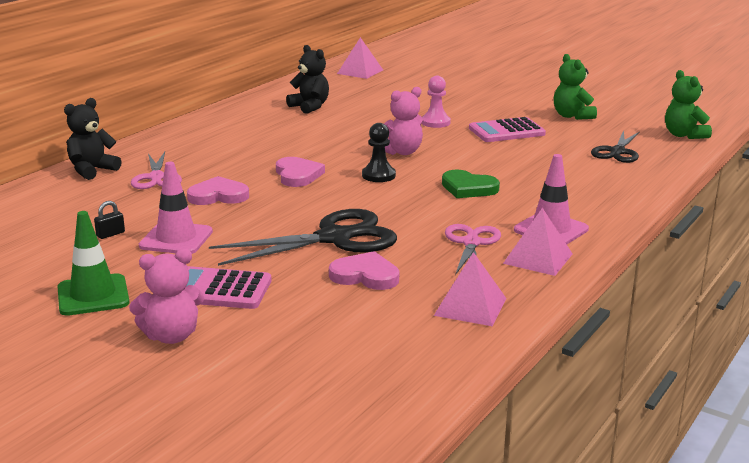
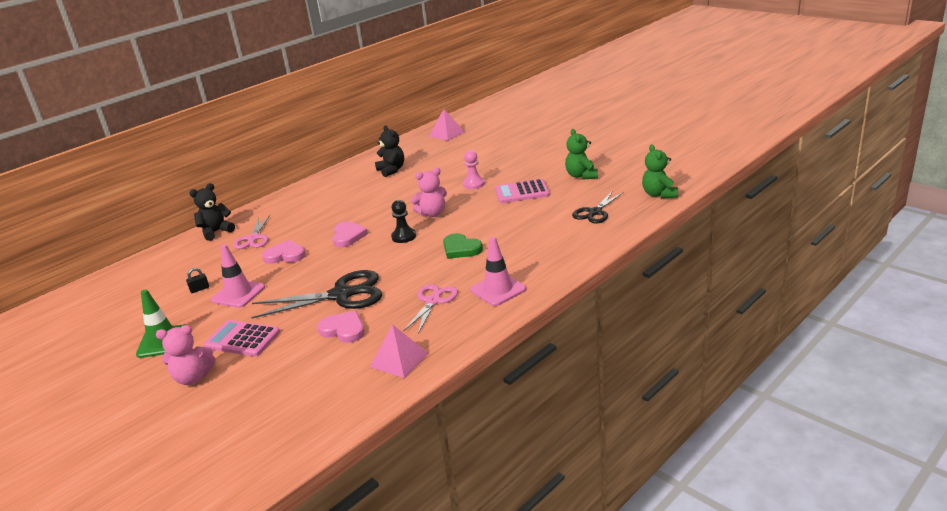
camera: 15 degrees right, 5 degrees up
(538, 258) = (472, 317): pink pyramid -> none

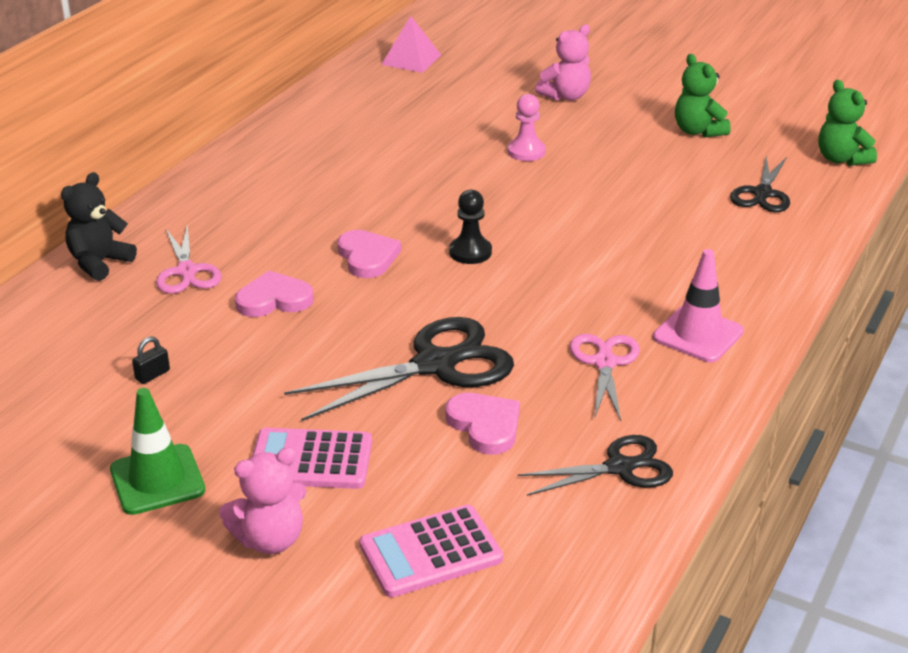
camera: 20 degrees left, 5 degrees up
(238, 294) = (238, 378): pink traffic cone -> none
(343, 329) = (485, 425): pink heart -> pink heart turned 45 degrees clockwise
(391, 170) = (358, 130): black teddy bear -> none
(399, 360) = (619, 468): pink pyramid -> black scissors
(432, 214) = (491, 208): pink teddy bear -> pink teddy bear (566, 96)
(461, 249) = (586, 268): green heart -> none
(522, 192) = (619, 163): pink calculator -> pink calculator (430, 552)

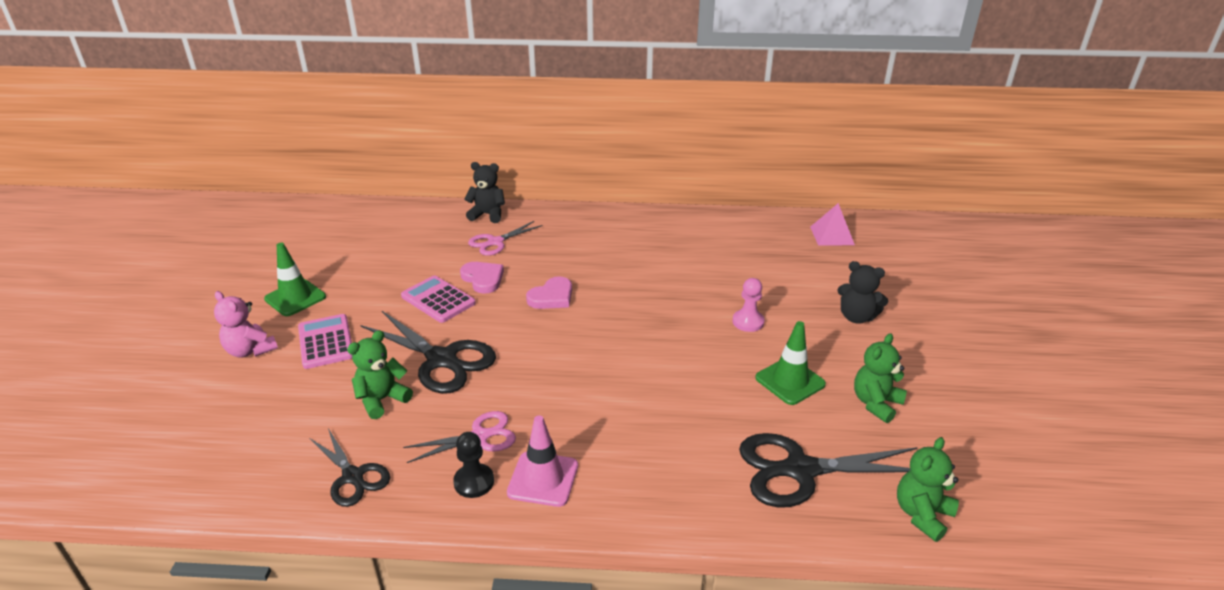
camera: 65 degrees right, 0 degrees up
(152, 375) = (389, 265): black padlock -> none
(430, 552) = (247, 413): pink calculator -> pink calculator (438, 300)
(470, 252) = (586, 336): black pawn -> black pawn (474, 482)
(485, 425) = (382, 400): pink heart -> green teddy bear
(566, 96) = (856, 317): pink teddy bear -> black teddy bear
(638, 160) = (790, 381): none -> green traffic cone
(762, 193) = (800, 470): black scissors -> black scissors, size x1.64

